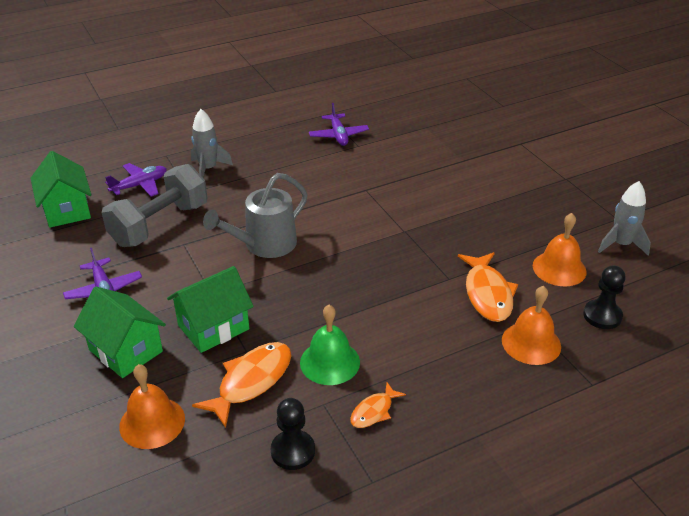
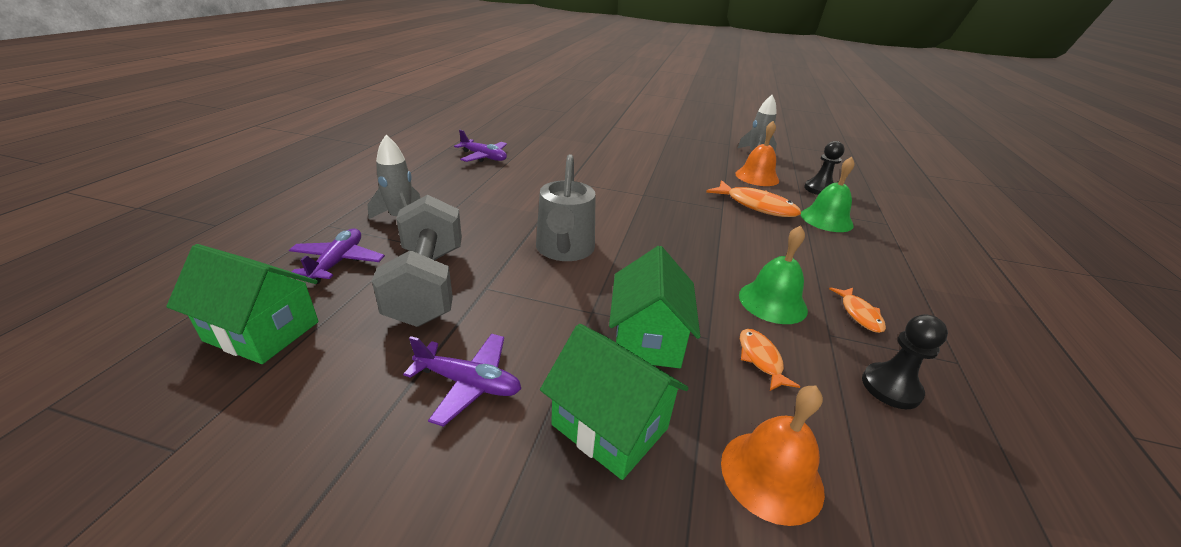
camera: 50 degrees left, 5 degrees down
(126, 350) = (610, 426): green house -> green house turned 45 degrees clockwise
(251, 381) = (760, 359): orange fish -> orange fish, size x0.56
(531, 343) = (826, 219): orange bell -> green bell

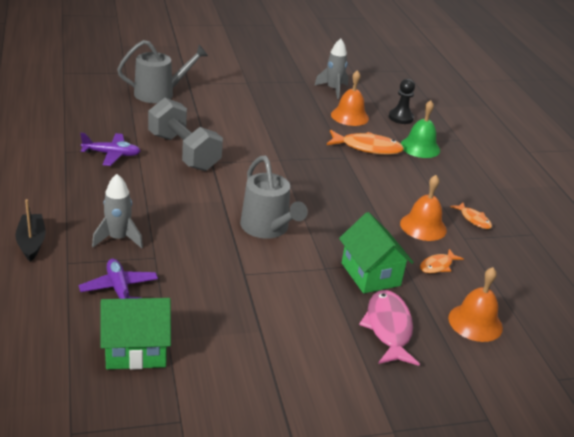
camera: 30 degrees left, 0 degrees up
(323, 201) = (31, 242): none -> black boat
(427, 284) = (203, 284): grey dumbbell -> grey dumbbell (184, 152)
(469, 383) = (297, 334): purple plane -> none
(578, 128) = (159, 93): none -> grey watering can
(610, 426) = (388, 328): green house -> pink fish
(760, 359) = (437, 266): orange fish -> orange fish turned 90 degrees counterclockwise
(772, 302) = (423, 226): green bell -> orange bell
(891, 387) = (507, 260): black pawn -> none

